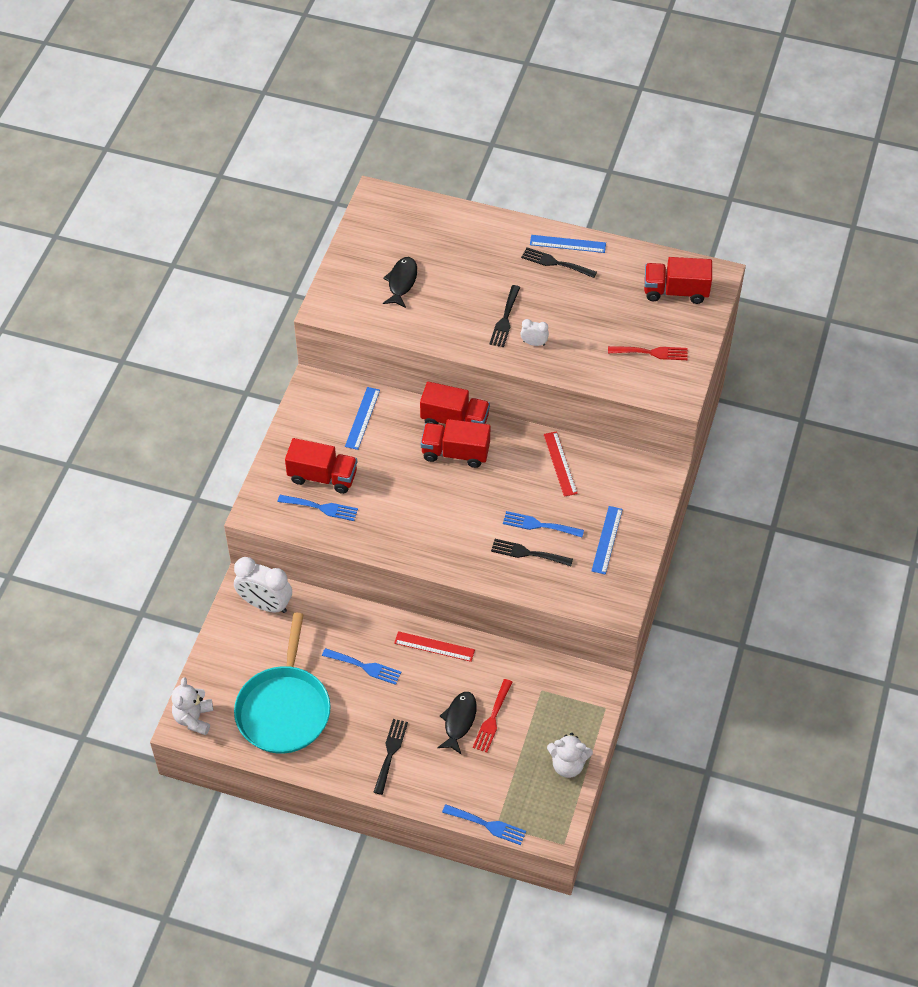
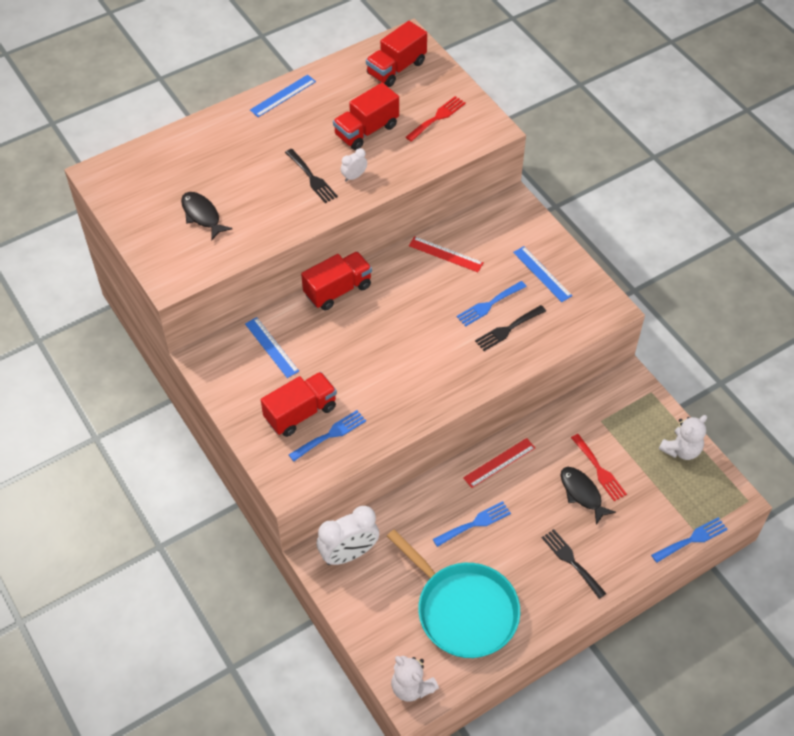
camera: 50 degrees left, 0 degrees up
(455, 453) = (369, 310): red truck -> red truck (366, 130)
(555, 263) = (292, 114): black fork -> none

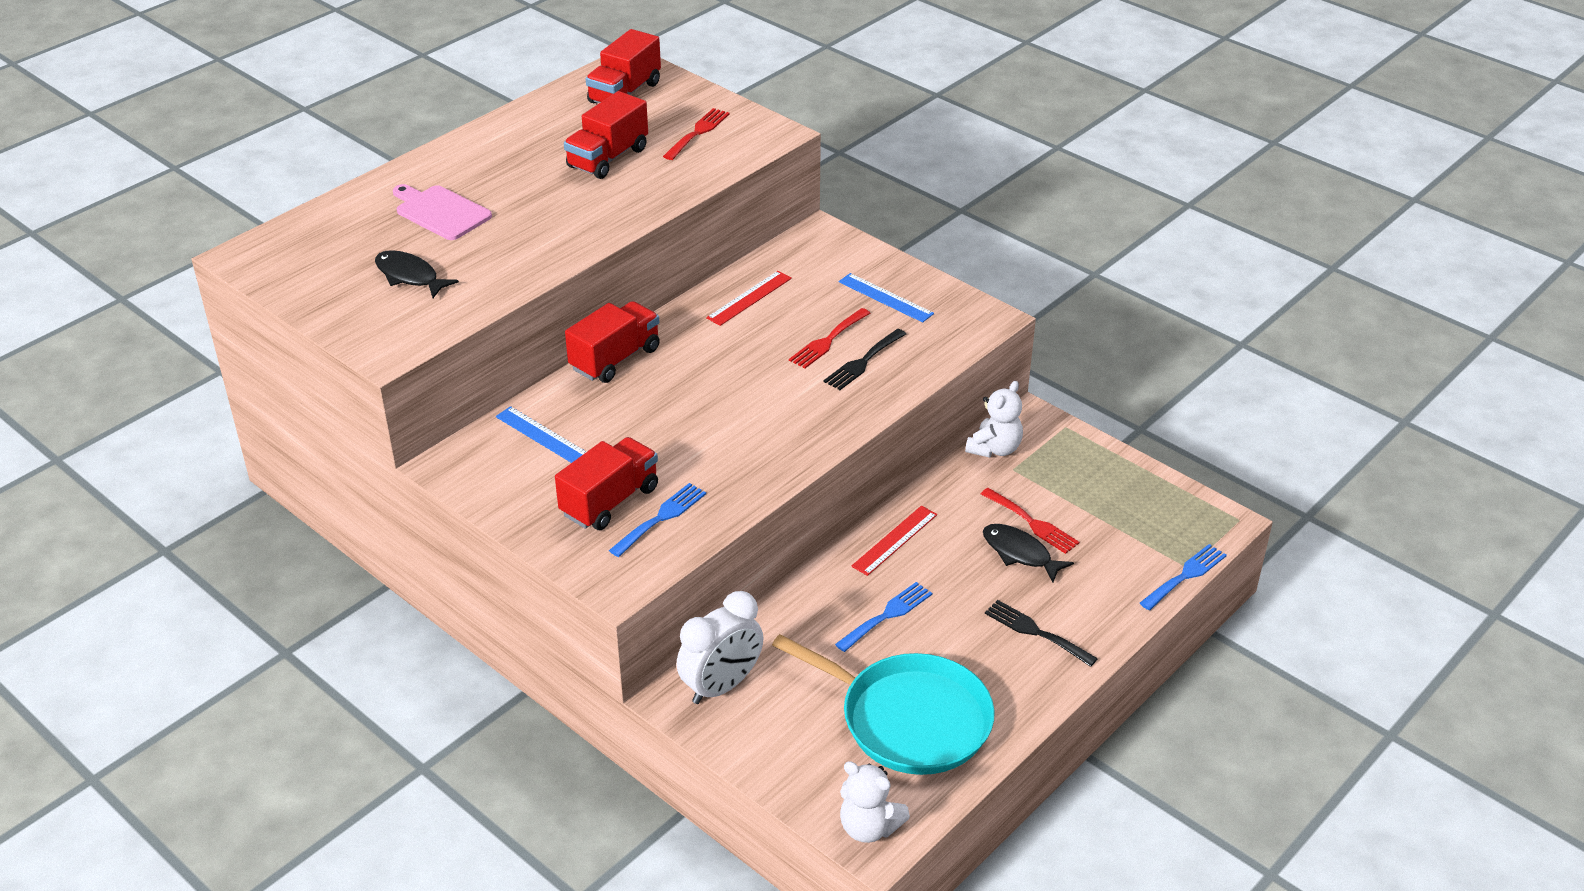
camera: 15 degrees left, 15 degrees down
(238, 159) = (440, 212): none -> pink cutting board
(283, 96) = (481, 140): blue ruler -> none
(312, 178) = (551, 215): black fork -> none
(354, 176) = (608, 206): white clock -> none
(445, 254) = (749, 298): red ruler -> red ruler turned 60 degrees counterclockwise
(489, 305) = (827, 341): blue fork -> red fork
(681, 449) = (1130, 481): white teddy bear -> white teddy bear (994, 448)

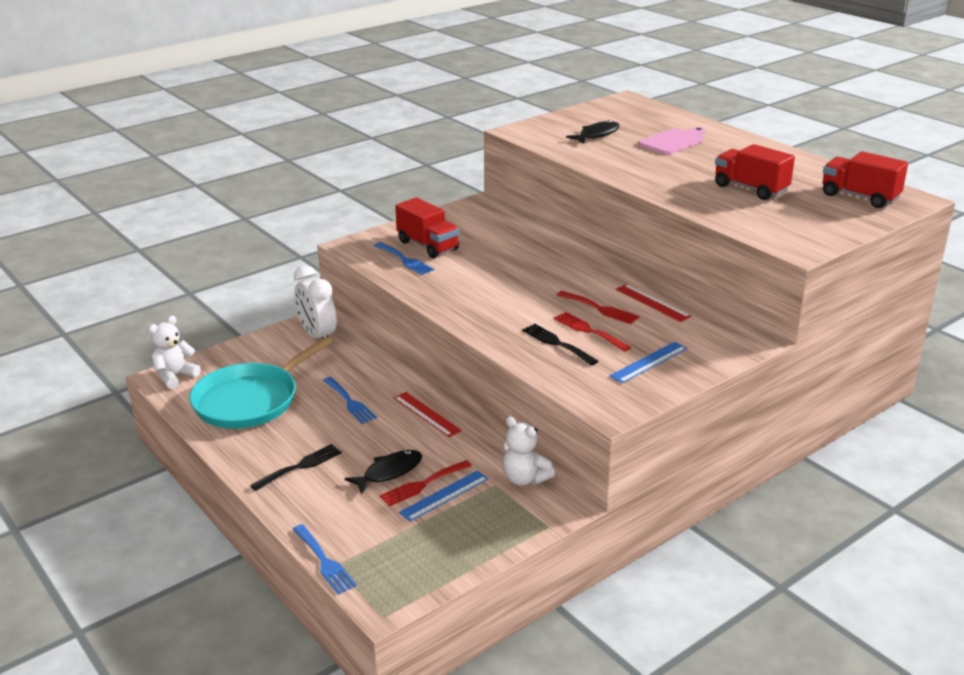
camera: 100 degrees right, 10 degrees down
(543, 436) = (500, 228): blue ruler -> blue ruler (444, 495)
(615, 359) = (579, 251): red truck -> none
(698, 132) = (797, 220): red fork -> red fork (600, 309)

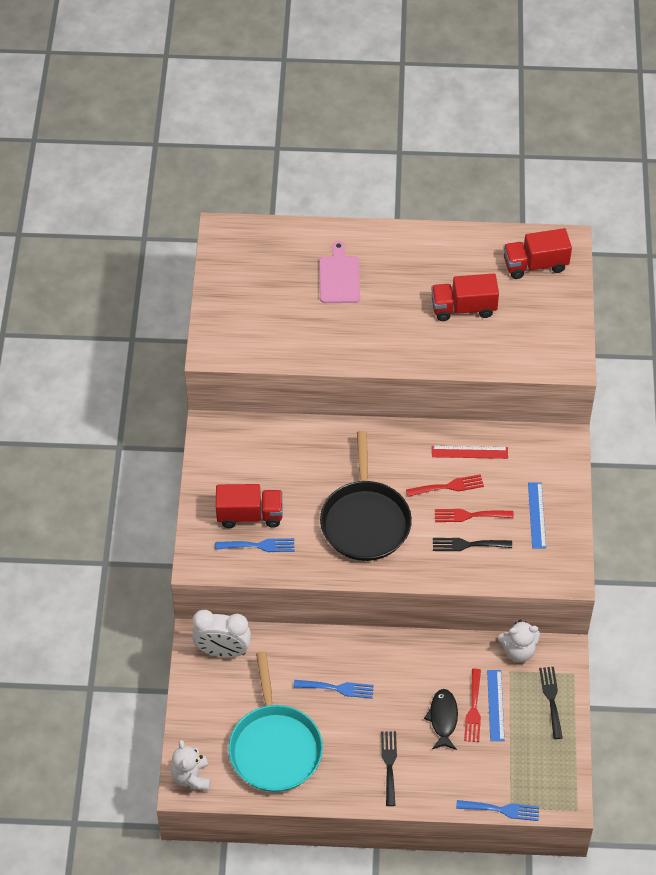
camera: 50 degrees left, 25 degrees up
(426, 414) = (396, 653): red ruler -> none
(498, 527) = (551, 699): none -> black fork
(501, 289) = (365, 520): none -> black pan
(597, 135) = (275, 310): black fish -> none

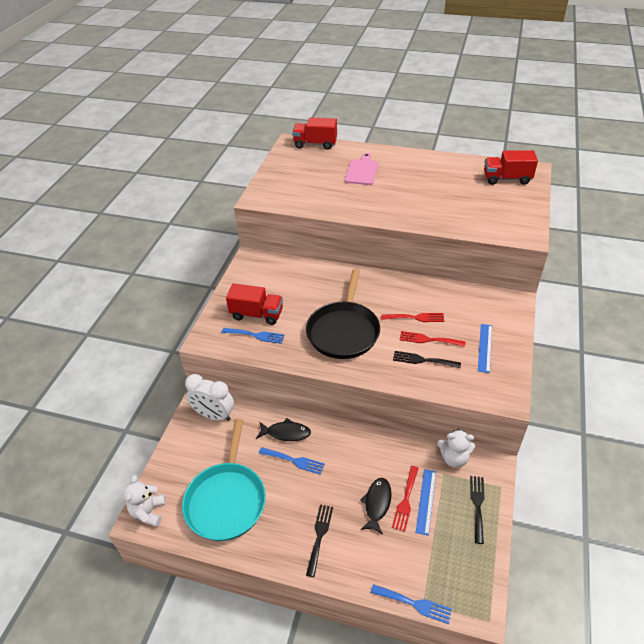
camera: 15 degrees right, 10 degrees down
(317, 657) = (286, 433): none -> black fish
(463, 308) = (448, 196): red truck -> red truck (315, 144)
(469, 452) = (437, 298): red ruler -> none

